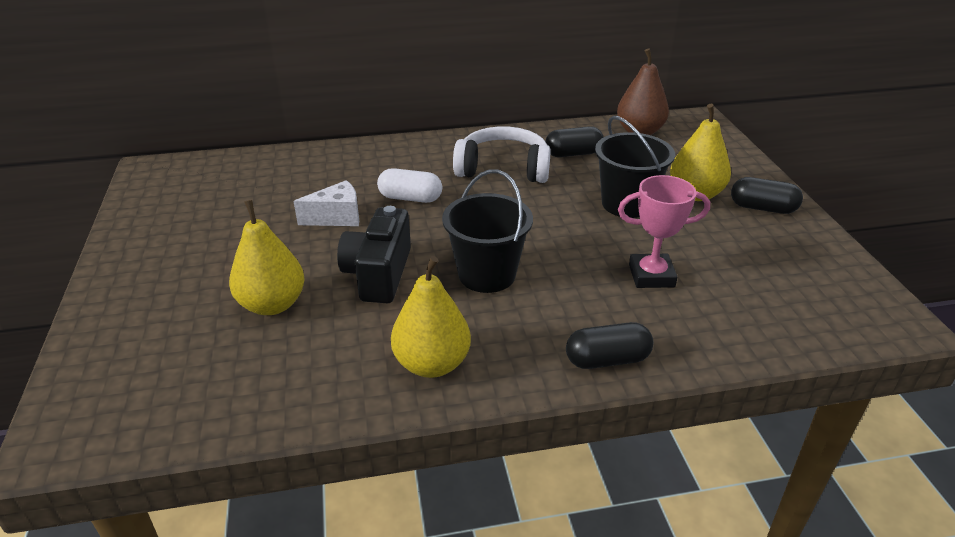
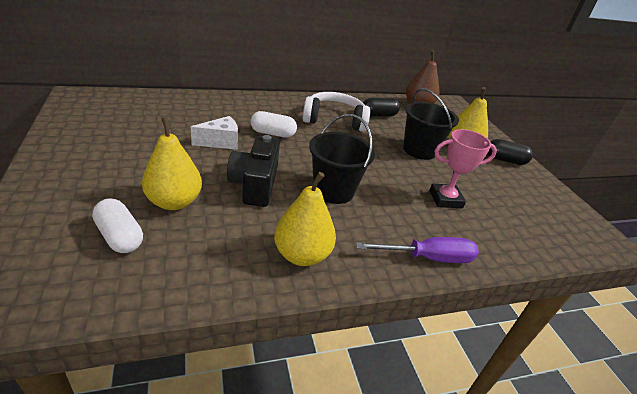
camera: 10 degrees left, 0 degrees up
(205, 352) = (120, 236): none -> white capsule
(607, 360) = (428, 258): black capsule -> purple screwdriver

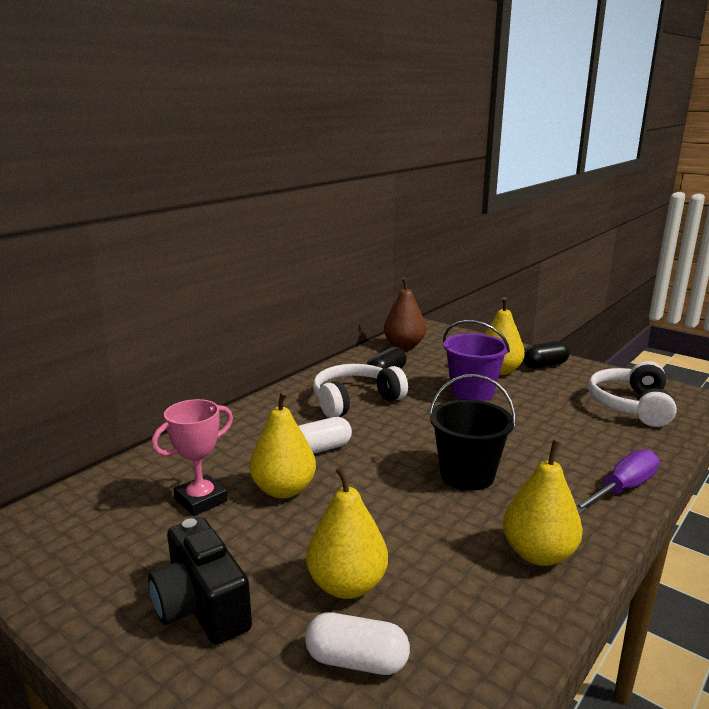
camera: 30 degrees left, 15 degrees down
(221, 142) = (284, 490): white cheese -> yellow pear
(255, 185) = (392, 514): black camera -> black camera (201, 606)
(419, 150) = (472, 392): black bucket -> purple bucket
(445, 199) = (558, 428): pink trophy -> pink trophy (201, 500)
(532, 216) = (630, 406): none -> white headphones

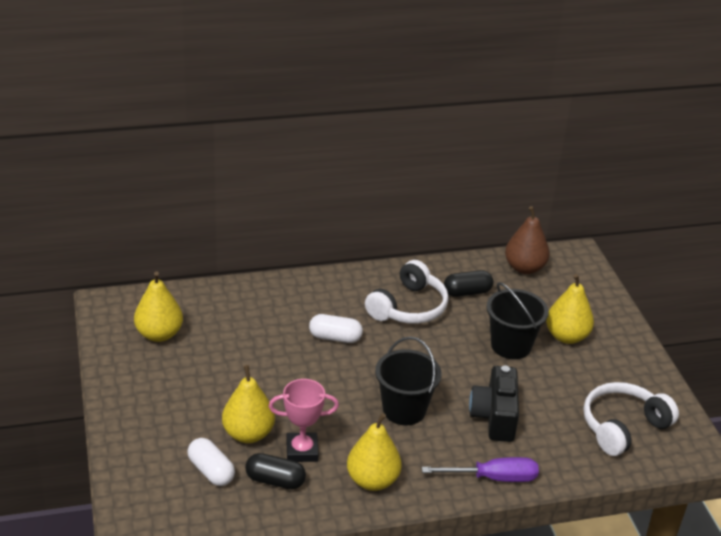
camera: 35 degrees right, 15 degrees up
(201, 500) = (226, 337): pink trophy -> pink trophy (302, 451)
(201, 606) = (169, 402): black camera -> black camera (494, 417)
(284, 490) = (279, 356): yellow pear -> yellow pear (159, 334)
(355, 401) = (409, 307): white headphones -> white headphones turned 120 degrees clockwise
(472, 392) = (511, 345): purple bucket -> black bucket
(544, 365) = (618, 351): black capsule -> black capsule (275, 480)

